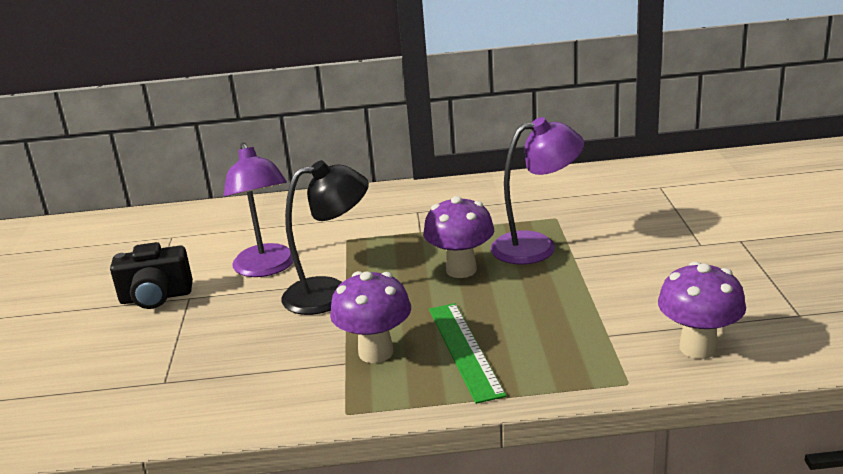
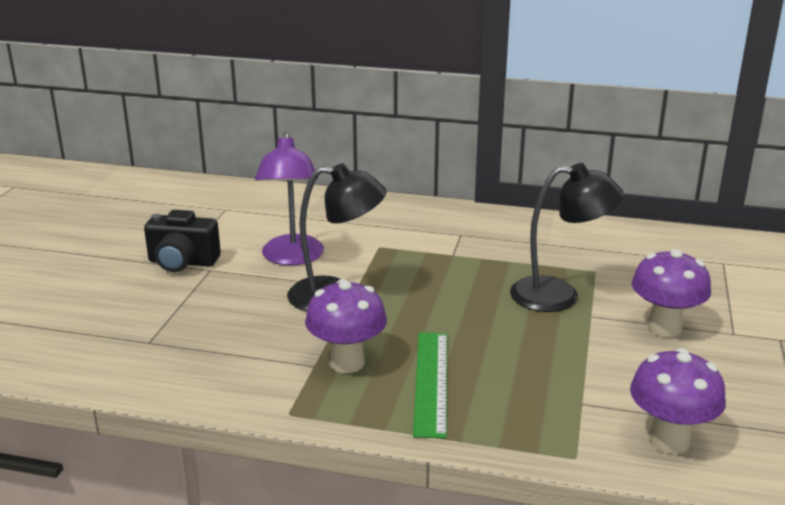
camera: 15 degrees right, 0 degrees up
(461, 270) = (471, 302): purple mushroom -> purple mushroom (664, 328)
(536, 246) = (559, 295): purple lamp -> black lamp

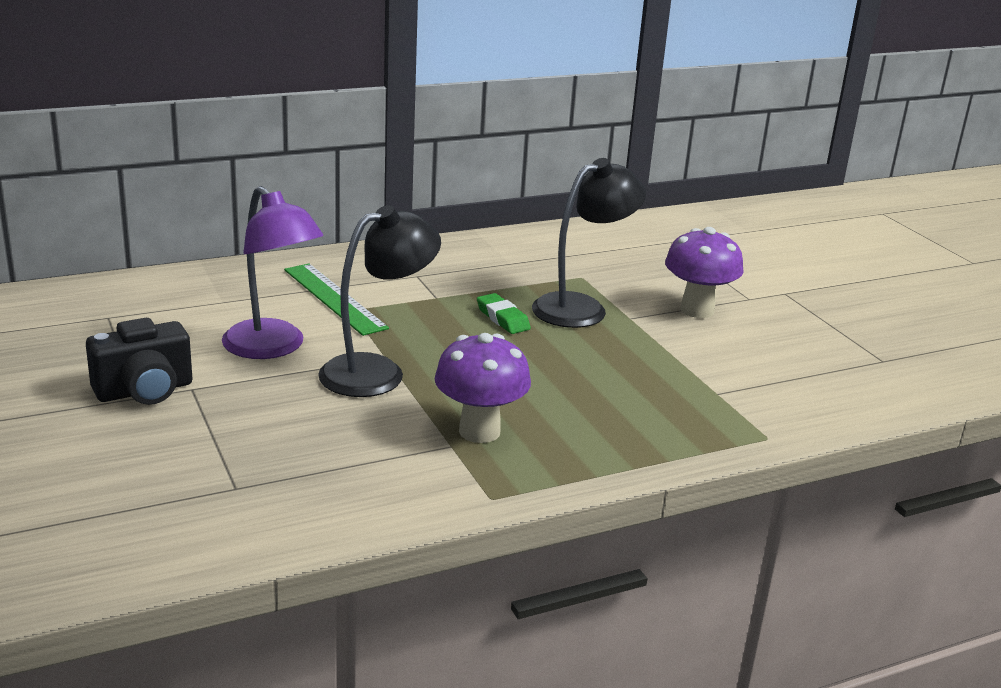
camera: 40 degrees left, 0 degrees up
(431, 382) = (578, 420): green ruler -> green ruler (334, 298)
(481, 285) = (503, 318): none -> green eraser
(669, 440) = (811, 398): purple mushroom -> none

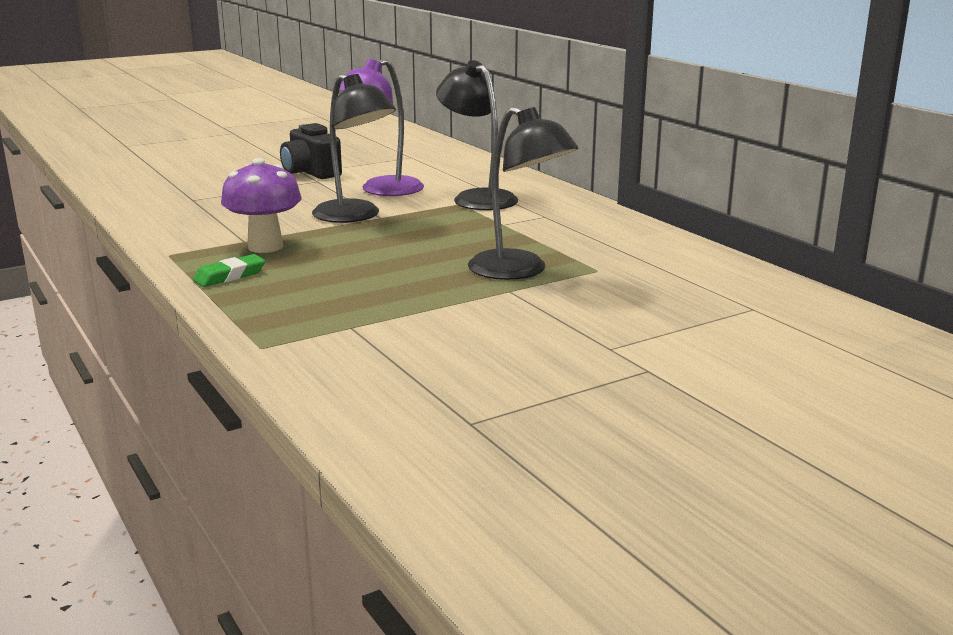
camera: 85 degrees right, 5 degrees down
(334, 298) = (477, 198): green ruler -> black lamp
(503, 318) = (474, 245): green eraser -> green eraser (230, 276)
(697, 310) = (552, 320): purple mushroom -> none

